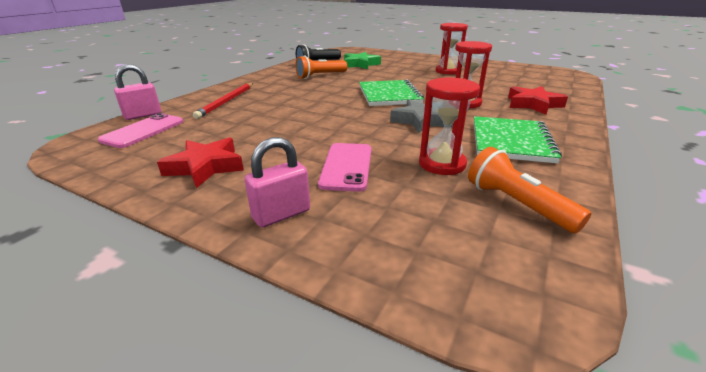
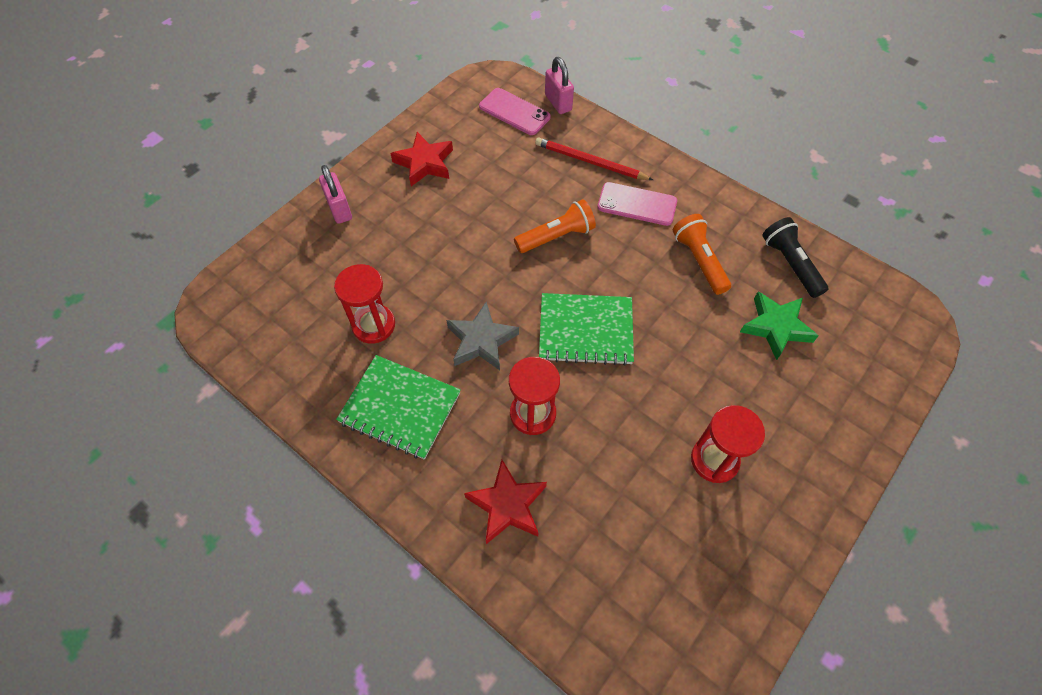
camera: 100 degrees right, 30 degrees up
(346, 166) = (393, 253): pink phone -> pink phone (637, 204)
(516, 204) = (294, 352): orange flashlight -> orange flashlight (556, 236)

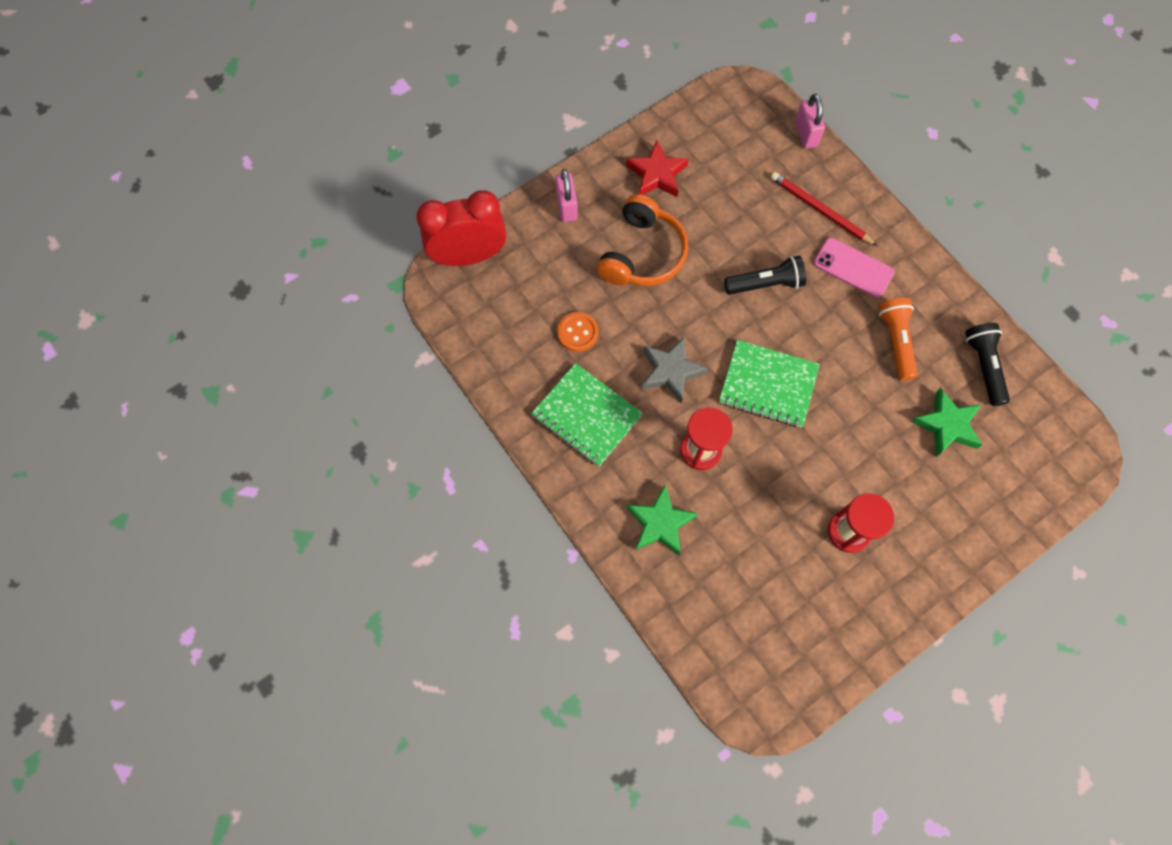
camera: 15 degrees right, 10 degrees up
(243, 276) = (469, 256): none -> red clock
(373, 325) = (577, 332): red hourglass -> orange button
(426, 236) = (642, 254): none -> orange headphones
(507, 505) = (660, 523): red star -> green star
(514, 112) = (758, 135): pink phone -> none
(556, 236) = (765, 283): orange flashlight -> black flashlight

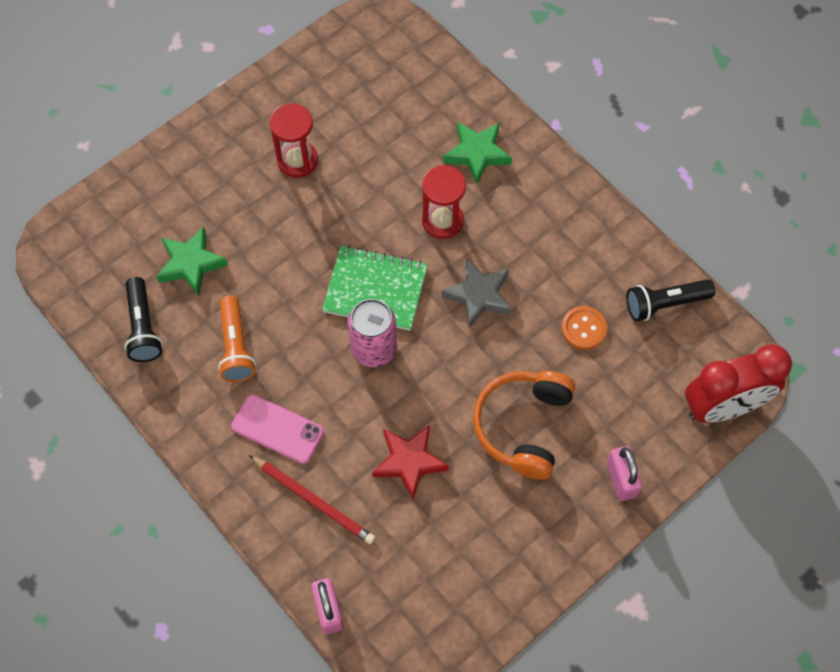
camera: 175 degrees right, 5 degrees down
(586, 416) = (561, 244): green notebook -> none
(657, 174) = (516, 533): red star -> red star (409, 462)
(765, 283) = (379, 401): black flashlight -> black flashlight (665, 304)
(770, 329) = (374, 349): none -> pink can

